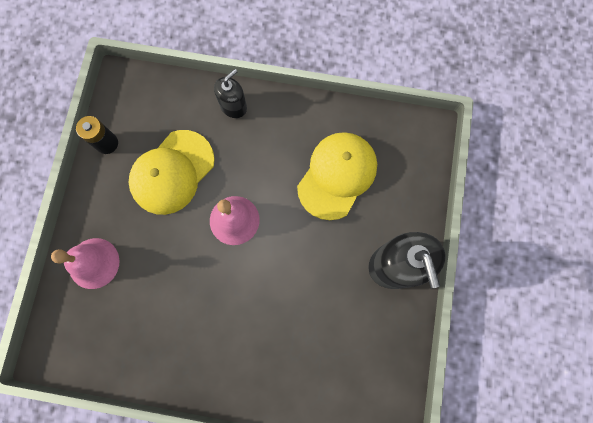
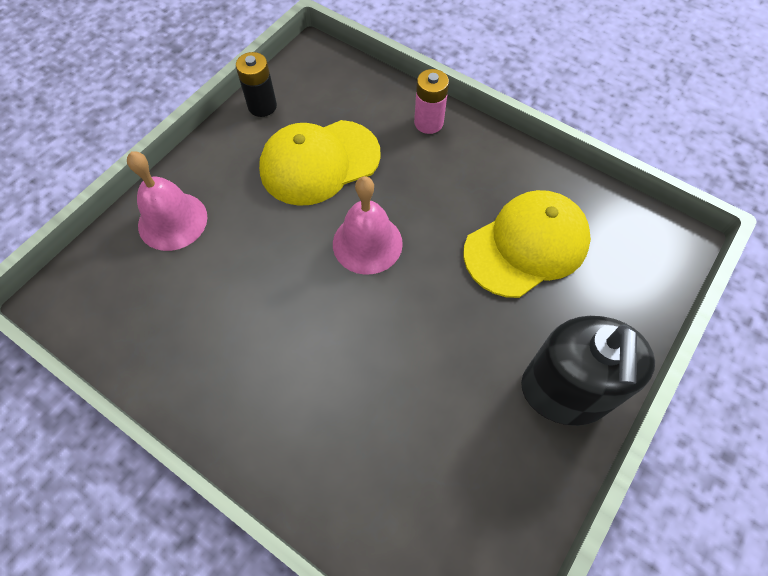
camera: 25 degrees right, 15 degrees down
(233, 106) = (428, 123): black soap dispenser -> pink battery

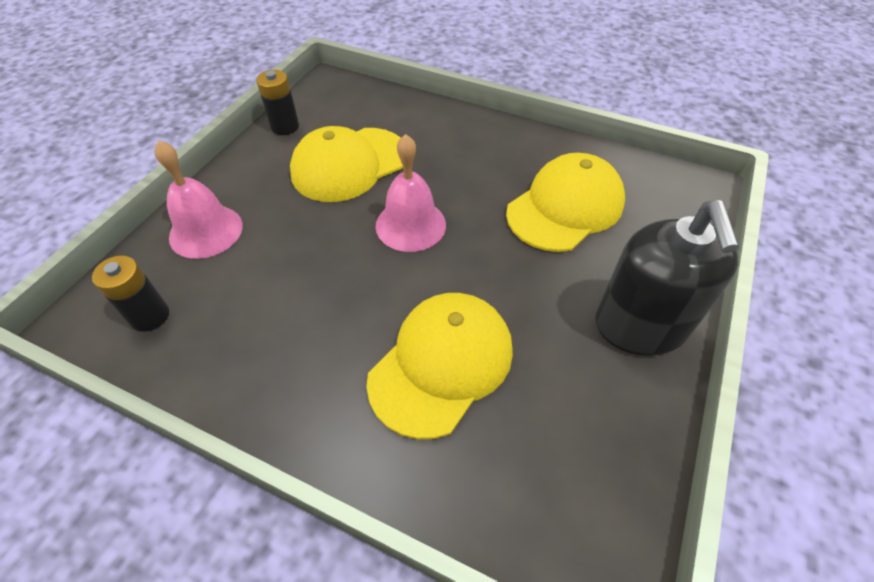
camera: 10 degrees left, 10 degrees down
(115, 305) = (150, 316): none -> black battery
(368, 398) = (442, 364): none -> yellow cap
(428, 123) = (447, 122): pink battery -> none

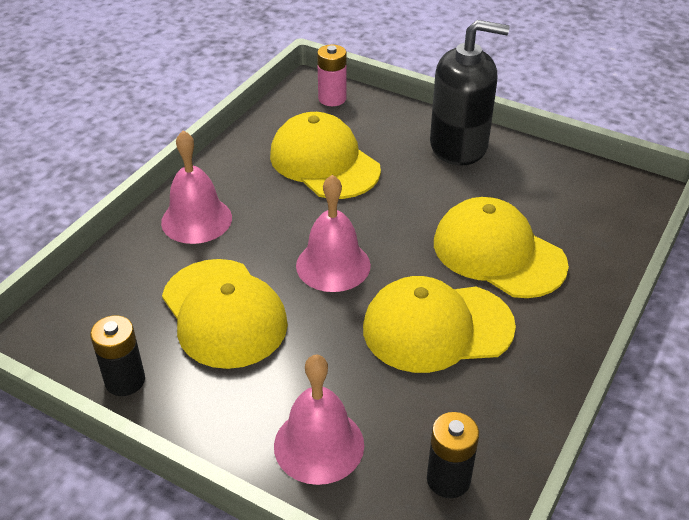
camera: 85 degrees left, 10 degrees down
(327, 306) = (437, 327): none -> yellow cap
(460, 135) = (196, 219): none -> pink bell
(684, 205) = (332, 99): none -> pink battery

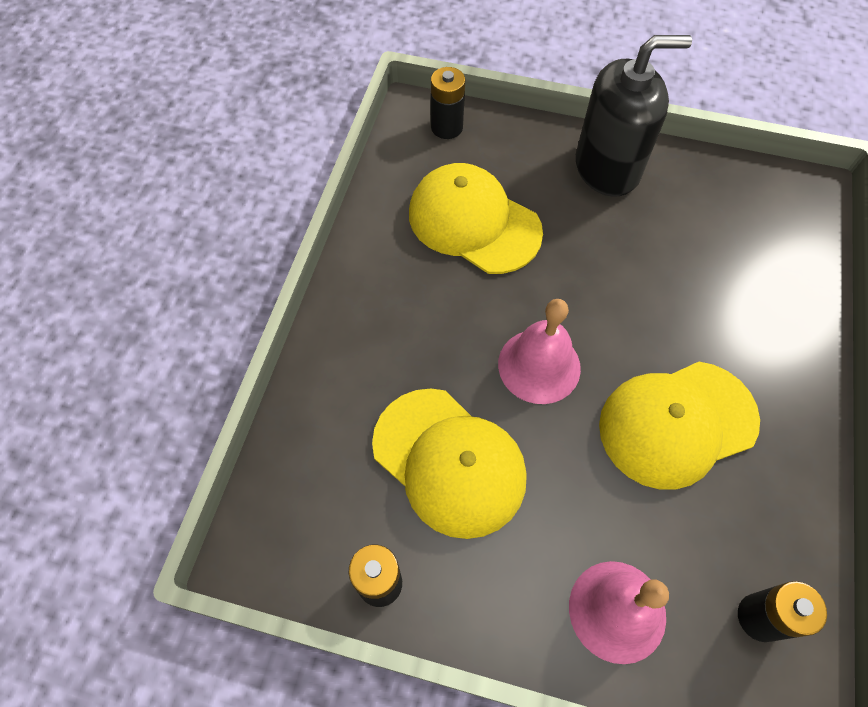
camera: 15 degrees left, 20 degrees up
(196, 219) = (366, 337): pink bell -> none
(332, 99) = (446, 127): pink battery -> black battery
(498, 253) = (701, 308): yellow cap -> none

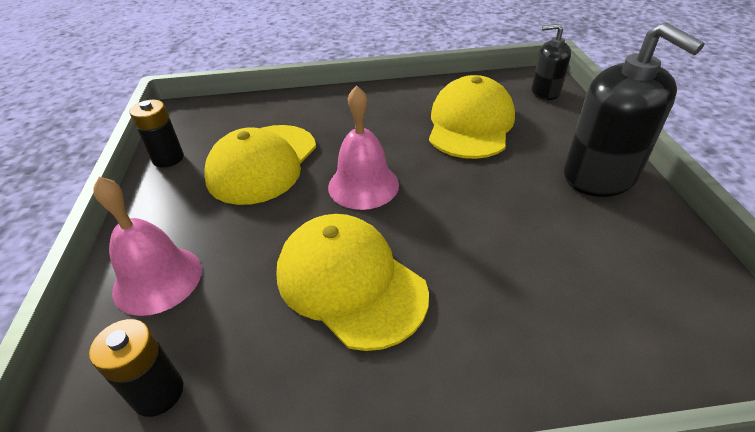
camera: 70 degrees right, 20 degrees down
(446, 127) = (545, 92): black battery -> black soap dispenser

